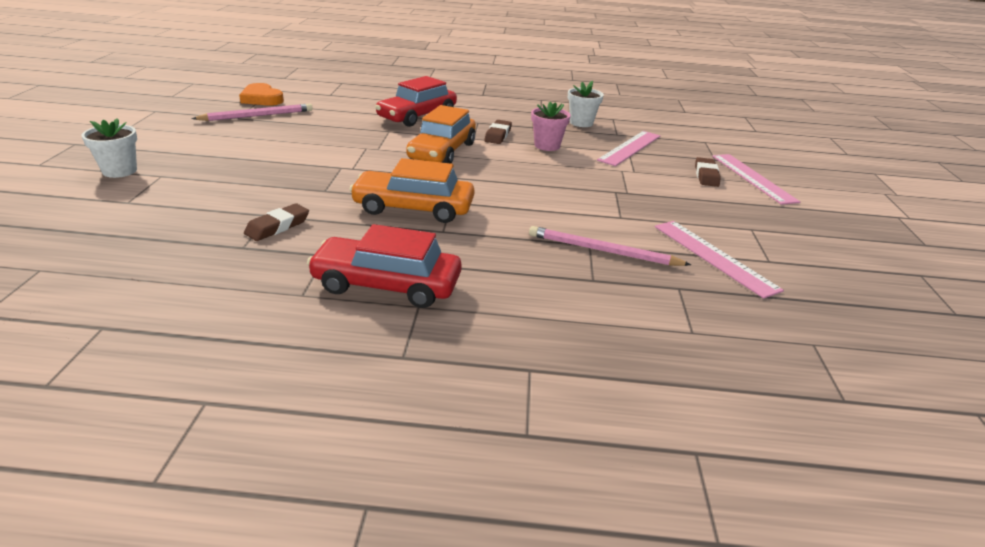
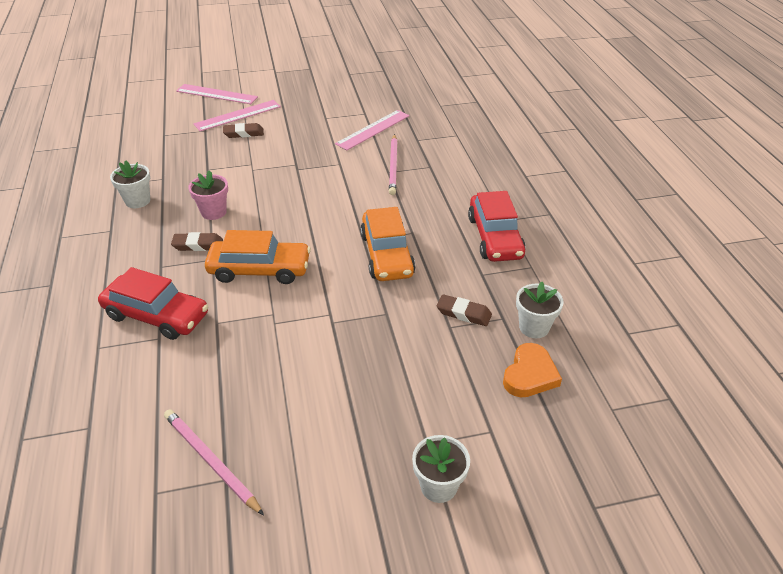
camera: 105 degrees left, 10 degrees up
(205, 261) = (534, 327): none -> white flower pot
(262, 99) = (134, 495): orange heart -> orange heart (530, 374)
(630, 148) = (198, 169): pink ruler -> pink ruler (216, 94)

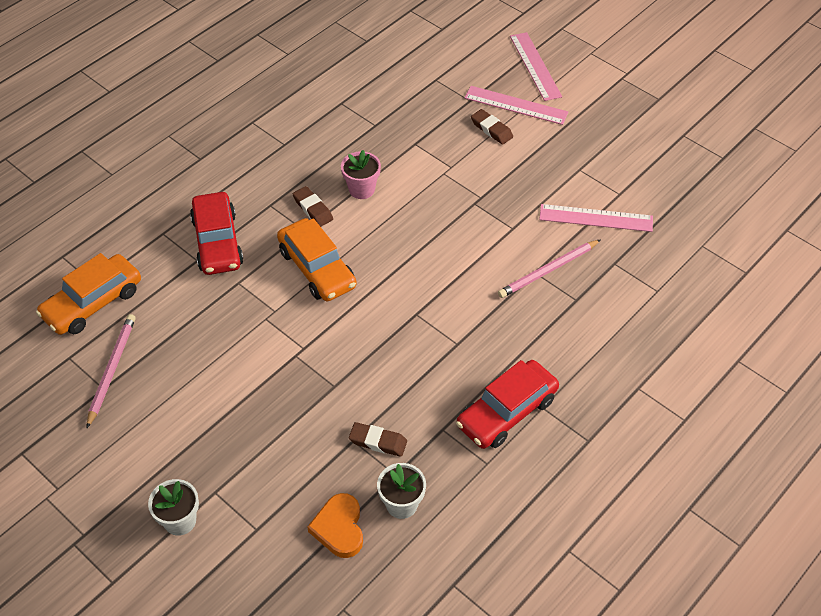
camera: 55 degrees right, 10 degrees up
(137, 201) = (332, 132): white flower pot -> none
(387, 255) = (409, 343): orange car -> orange car (93, 303)
(463, 313) = (378, 441): brown eraser -> brown eraser turned 60 degrees counterclockwise
(530, 374) = (339, 528): orange heart -> orange heart turned 90 degrees clockwise

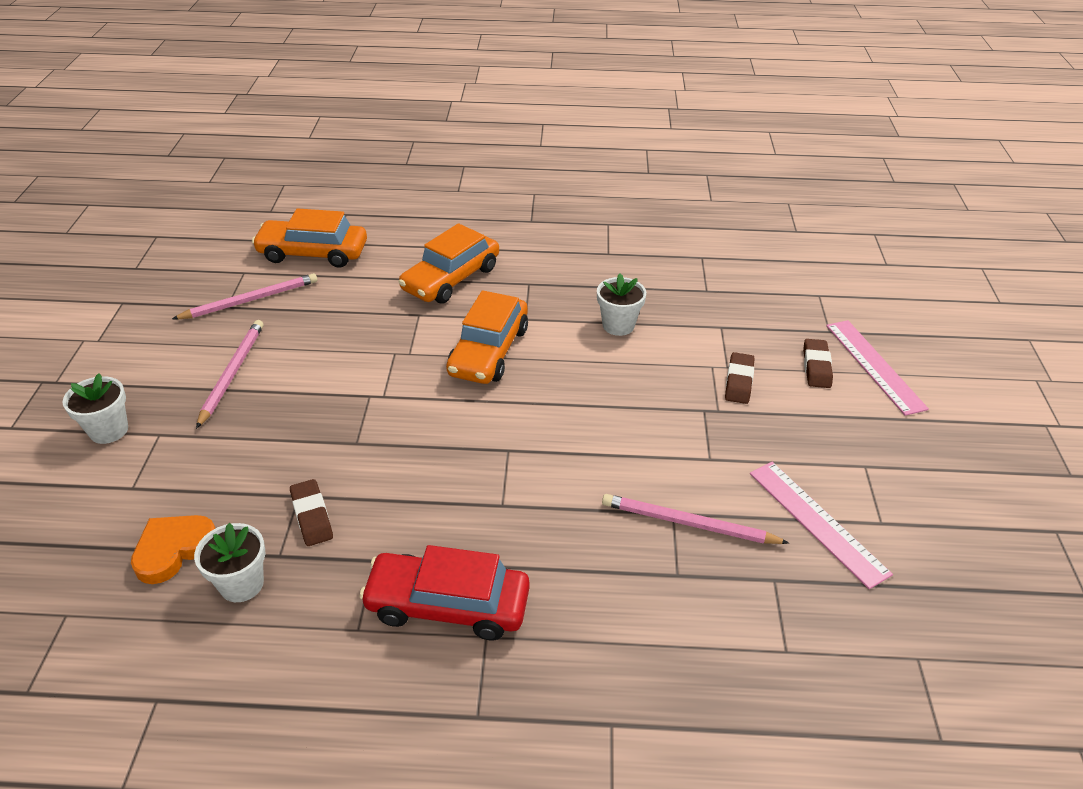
camera: 50 degrees right, 10 degrees down
(191, 421) = (232, 374): none -> pink pencil
(217, 242) = (451, 278): red car -> orange car
(313, 209) = (556, 310): brown eraser -> brown eraser (739, 381)
(361, 189) = (618, 325): pink flower pot -> white flower pot
(535, 66) = (947, 349): pink ruler -> none

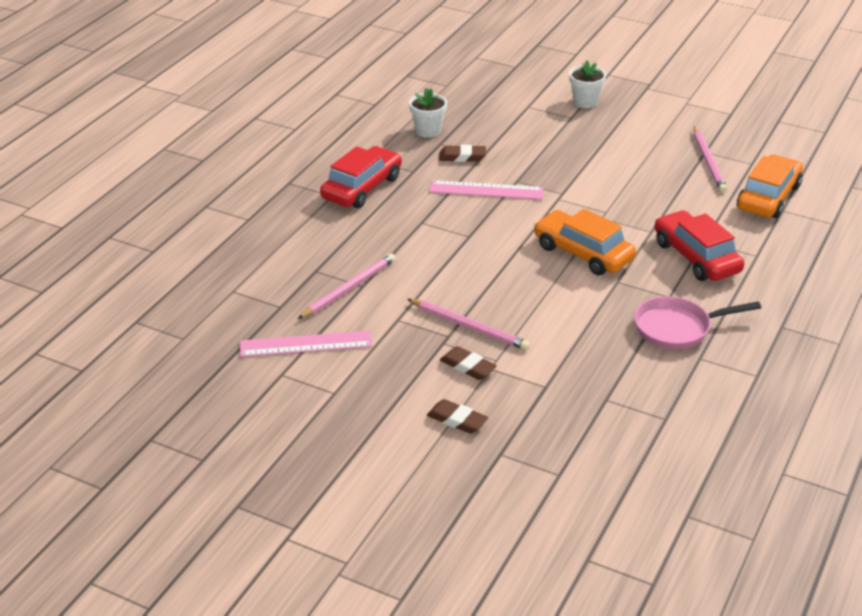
camera: 115 degrees right, 5 degrees down
(174, 550) = (468, 115): orange heart -> none
(232, 374) = (618, 146): pink pencil -> pink pencil (469, 326)
(451, 278) = (696, 257): orange car -> red car
(575, 271) = (677, 328): none -> pink pan
(618, 325) = (580, 327): white flower pot -> none
(874, 366) = (435, 458): pink ruler -> pink ruler (486, 190)

